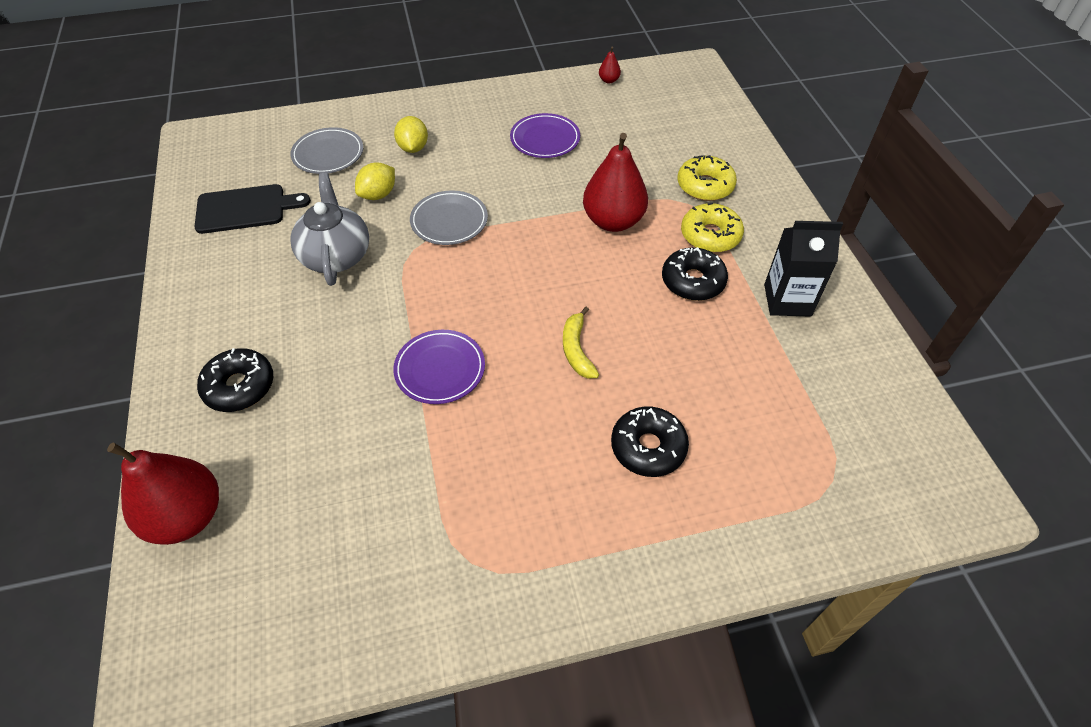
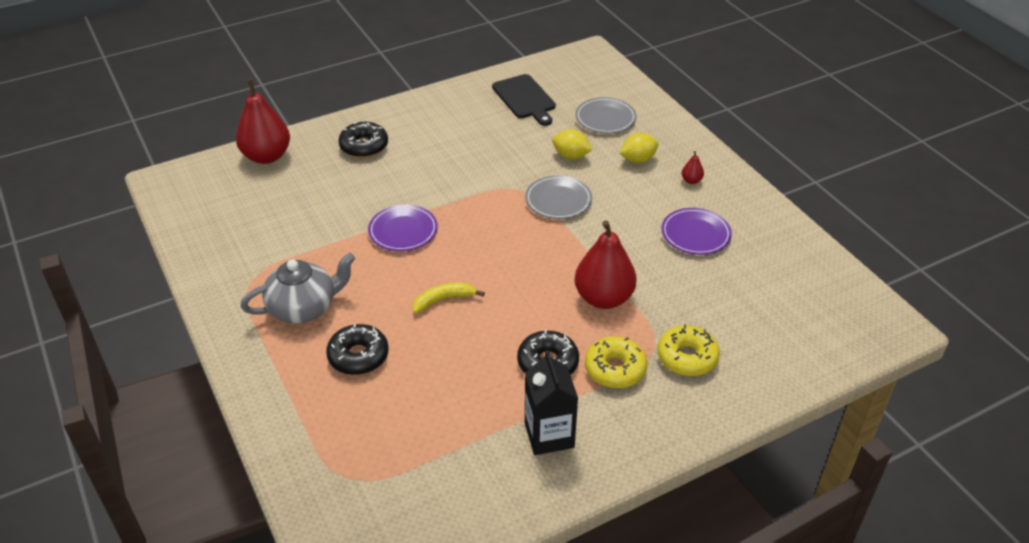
camera: 75 degrees right, 10 degrees down
(336, 255) = (495, 153): grey teapot -> grey teapot (303, 308)
(609, 80) = (819, 262): red pear -> red pear (691, 180)

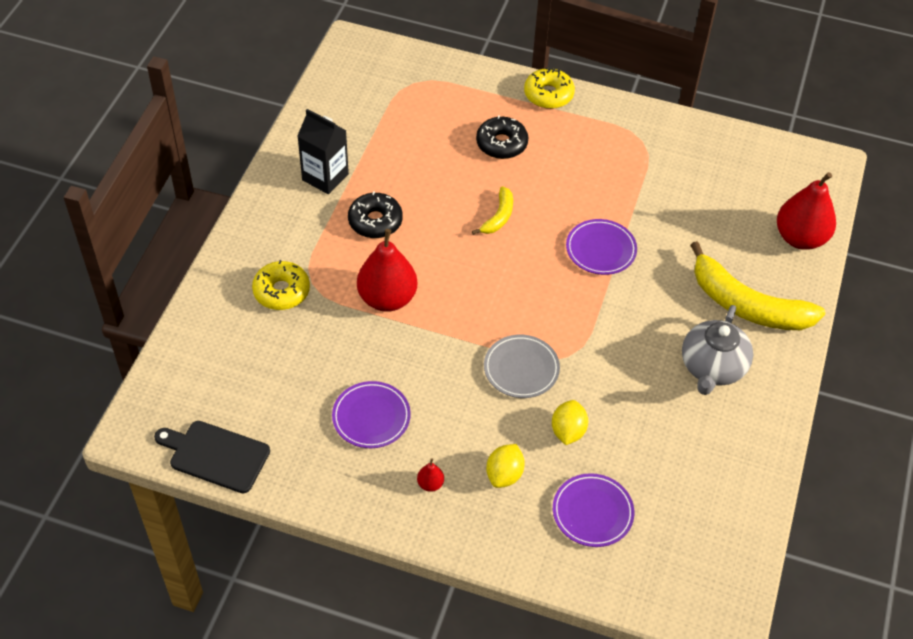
camera: 135 degrees right, 10 degrees up
(303, 308) = (581, 148): grey teapot -> grey teapot (712, 367)
(364, 146) = (747, 305): black donut -> yellow banana
(525, 98) = (698, 479): black cutting board -> black cutting board (215, 456)
(571, 156) = (568, 431): yellow lemon -> yellow lemon turned 60 degrees counterclockwise
(605, 118) = (592, 512): grey plate -> purple plate
(615, 369) = (325, 248): yellow donut -> yellow donut (548, 94)

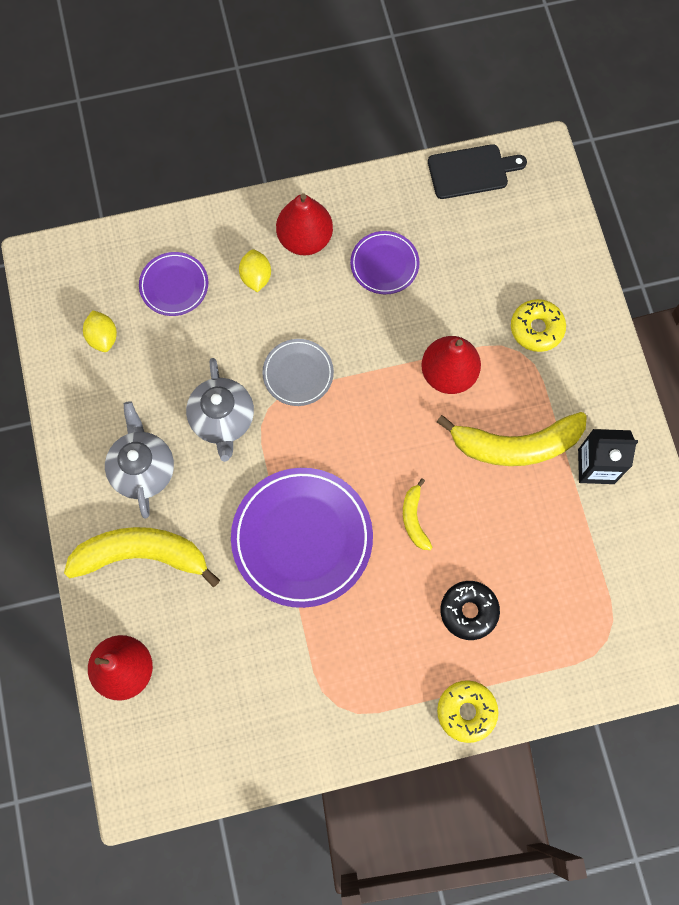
camera: 150 degrees right, 20 degrees up
(375, 221) = (516, 445): black donut -> yellow banana
(430, 484) = (305, 239): red pear -> red pear, size x2.43
(568, 431) = (229, 340): yellow lemon -> yellow lemon (103, 337)
(601, 249) = (302, 538): purple plate -> purple plate, size x1.90
(615, 369) = (222, 419): none -> grey teapot

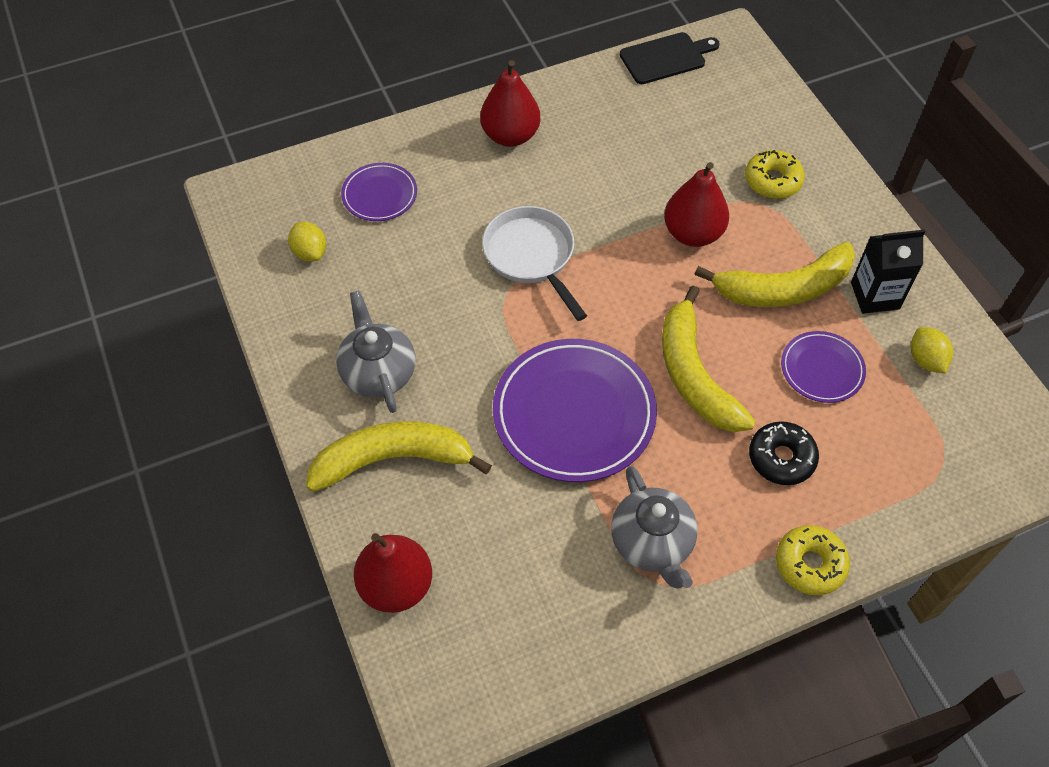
camera: 10 degrees left, 15 degrees down
(222, 419) = (458, 311): grey teapot -> grey teapot (652, 543)
(256, 277) = (466, 175): yellow lemon -> yellow lemon (925, 360)
(298, 374) = (531, 256): grey plate -> white pan
(384, 264) = (599, 147): purple plate -> purple plate (822, 369)
(414, 519) = (694, 375): yellow banana -> yellow banana, size x2.07

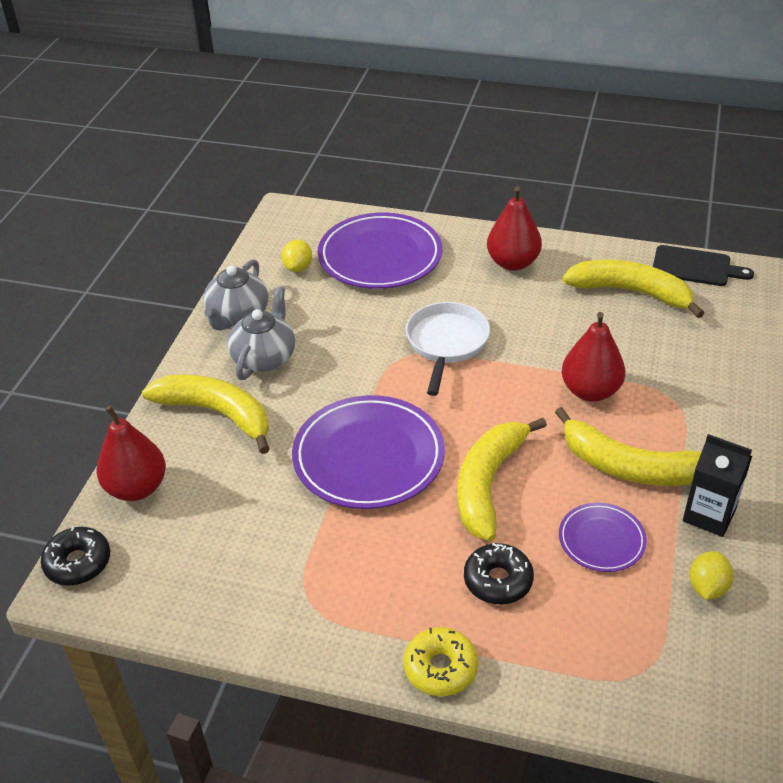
camera: 40 degrees right, 15 degrees down
(379, 195) = (380, 256): purple plate -> purple plate, size x1.90
(420, 697) = (78, 563): none -> black donut
(637, 113) = (631, 292): none -> yellow banana
(652, 543) = (333, 573): grey teapot -> grey teapot (237, 316)
(772, 181) = (700, 389): yellow donut -> none

